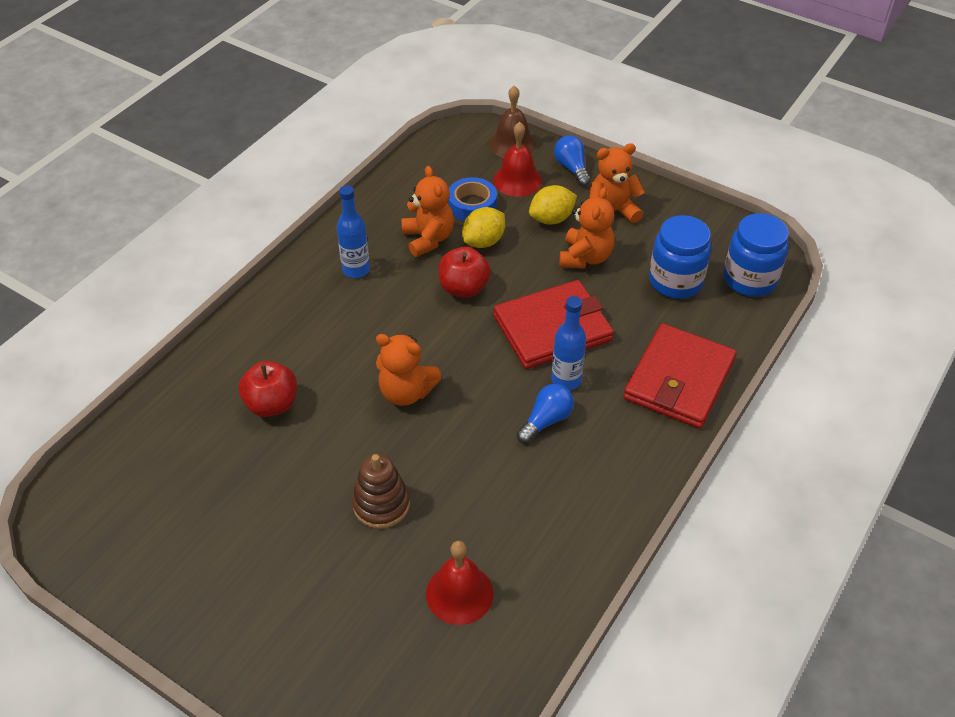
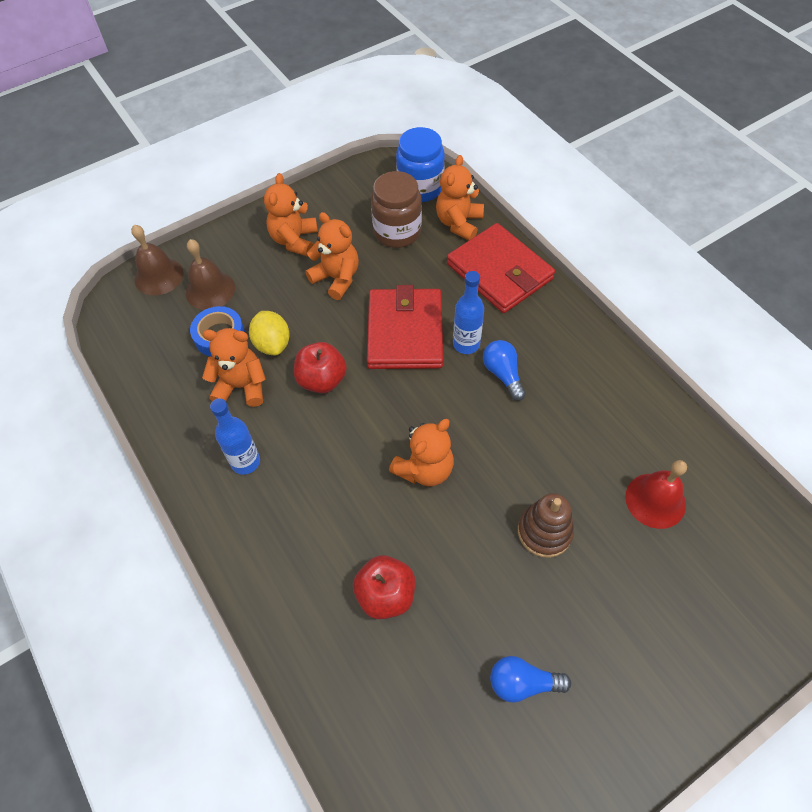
camera: 65 degrees left, 10 degrees up
(517, 180) = (210, 290): red bell -> brown bell
(551, 219) = (276, 284): yellow lemon -> none
(572, 168) = (223, 246): blue light bulb -> blue light bulb (523, 683)
(675, 281) = (397, 232): blue jar -> brown jar
(723, 326) = (459, 223): none -> orange teddy bear

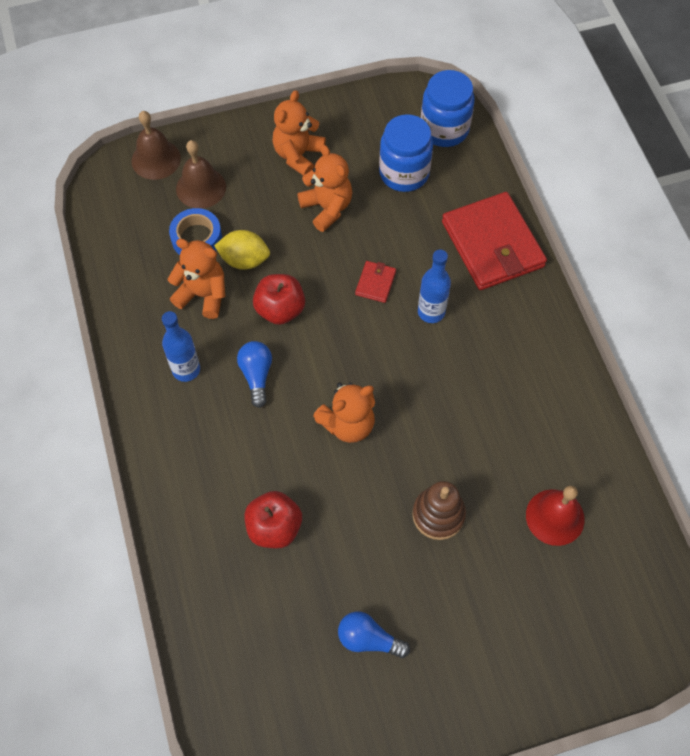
camera: 15 degrees right, 5 degrees up
(272, 344) = (244, 260): yellow lemon -> yellow lemon turned 75 degrees counterclockwise
(397, 232) = (404, 173): brown jar -> blue jar
(405, 332) = (375, 283): red wallet -> red wallet, size x0.43
(459, 223) = (470, 180): orange teddy bear -> none
(503, 374) = (456, 353): blue light bulb -> blue light bulb (256, 375)

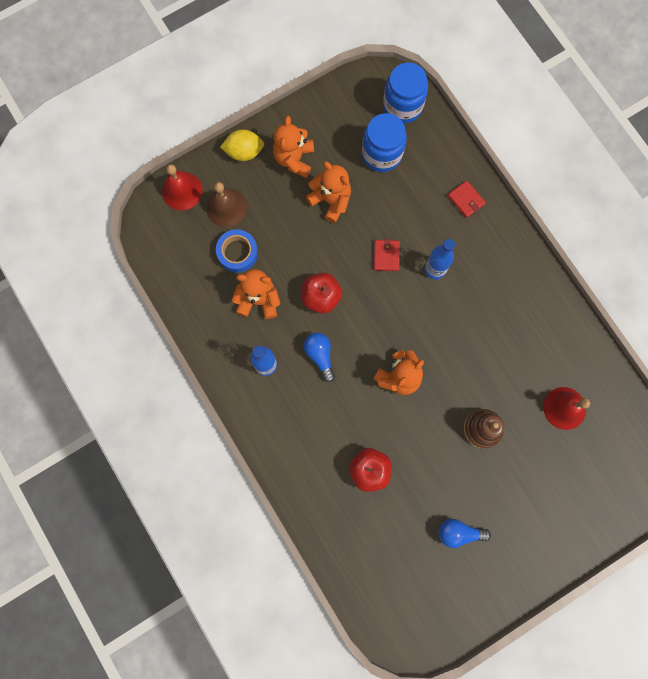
camera: 15 degrees left, 15 degrees up
(156, 159) = (182, 191): brown bell -> red bell
(244, 260) = (280, 262): yellow lemon -> yellow lemon (244, 152)
(492, 244) = (466, 200): red wallet -> red wallet, size x0.43

